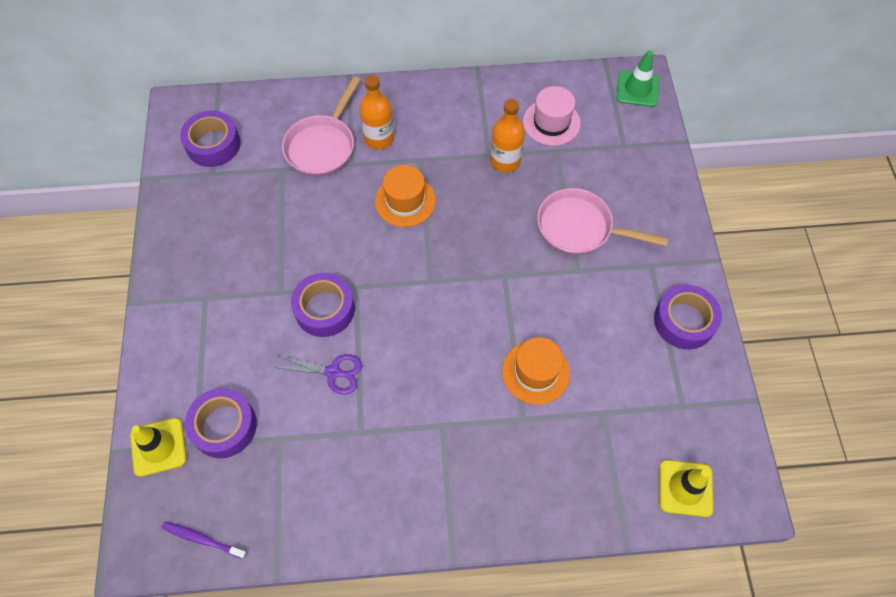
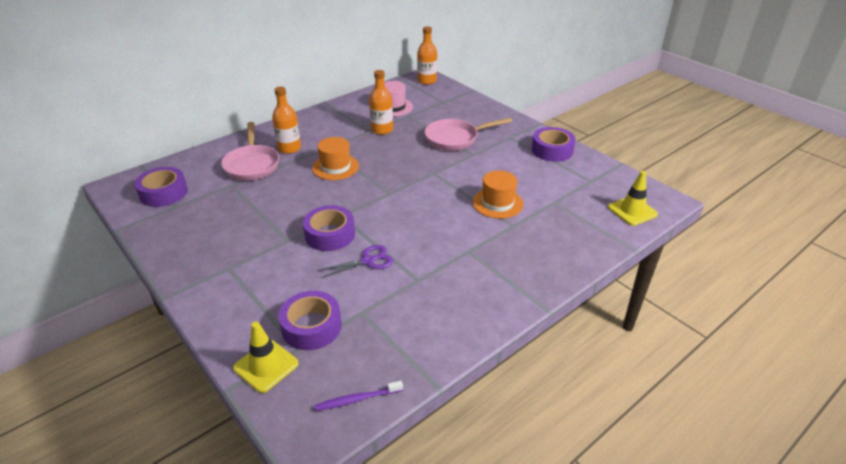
camera: 35 degrees left, 25 degrees down
(637, 89) = (427, 81): green traffic cone -> orange bottle

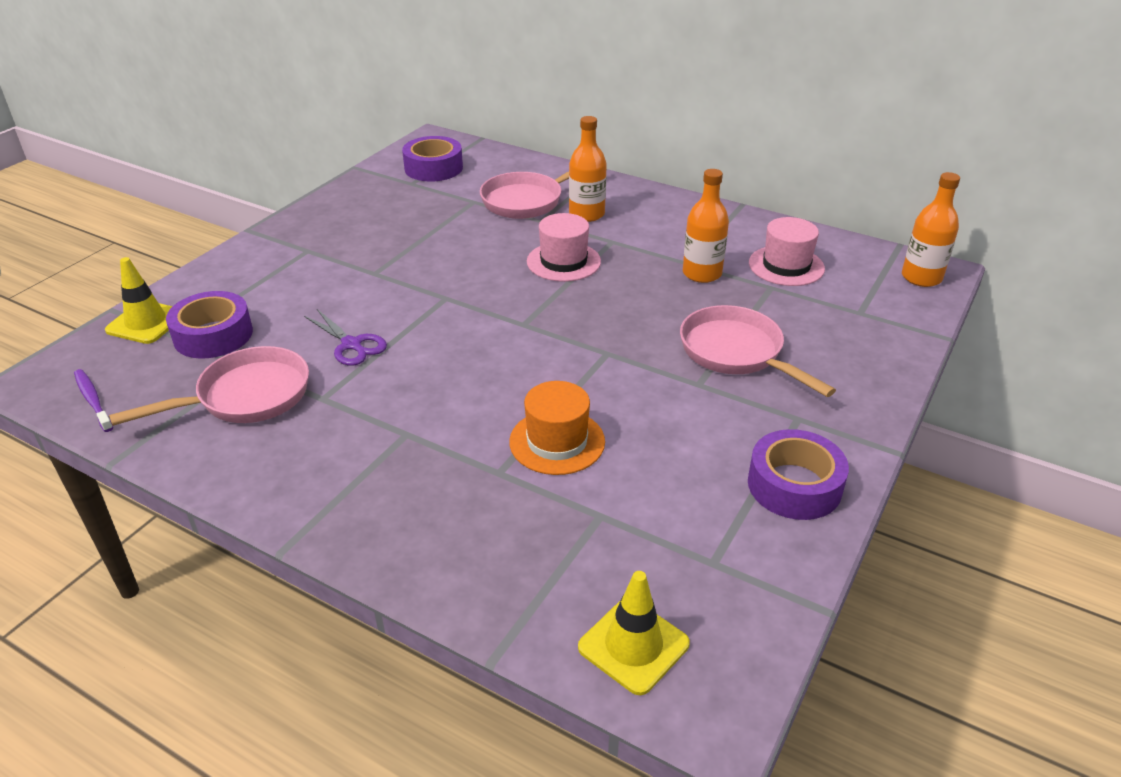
camera: 70 degrees right, 0 degrees up
(330, 234) = (398, 300): purple tape -> none
(335, 167) = (563, 261): orange hat -> pink hat
(398, 314) = (246, 397): none -> pink pan

